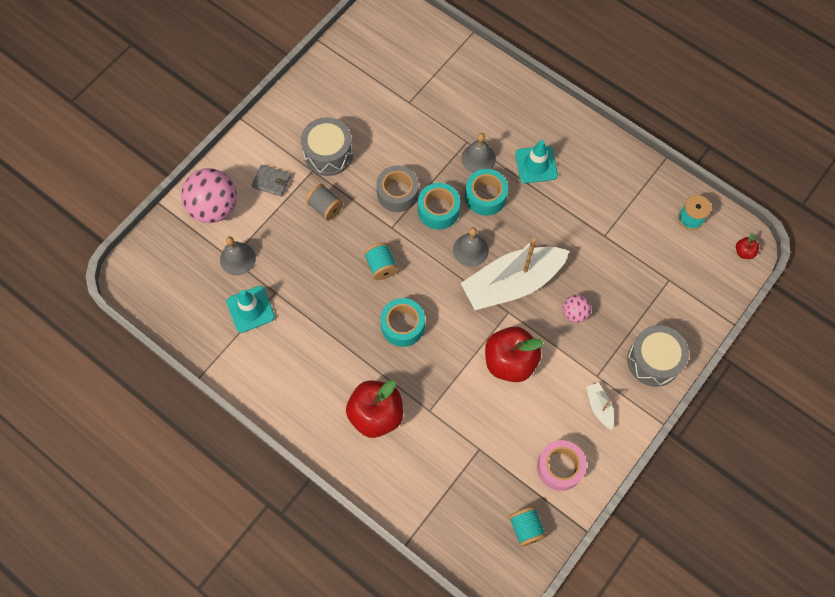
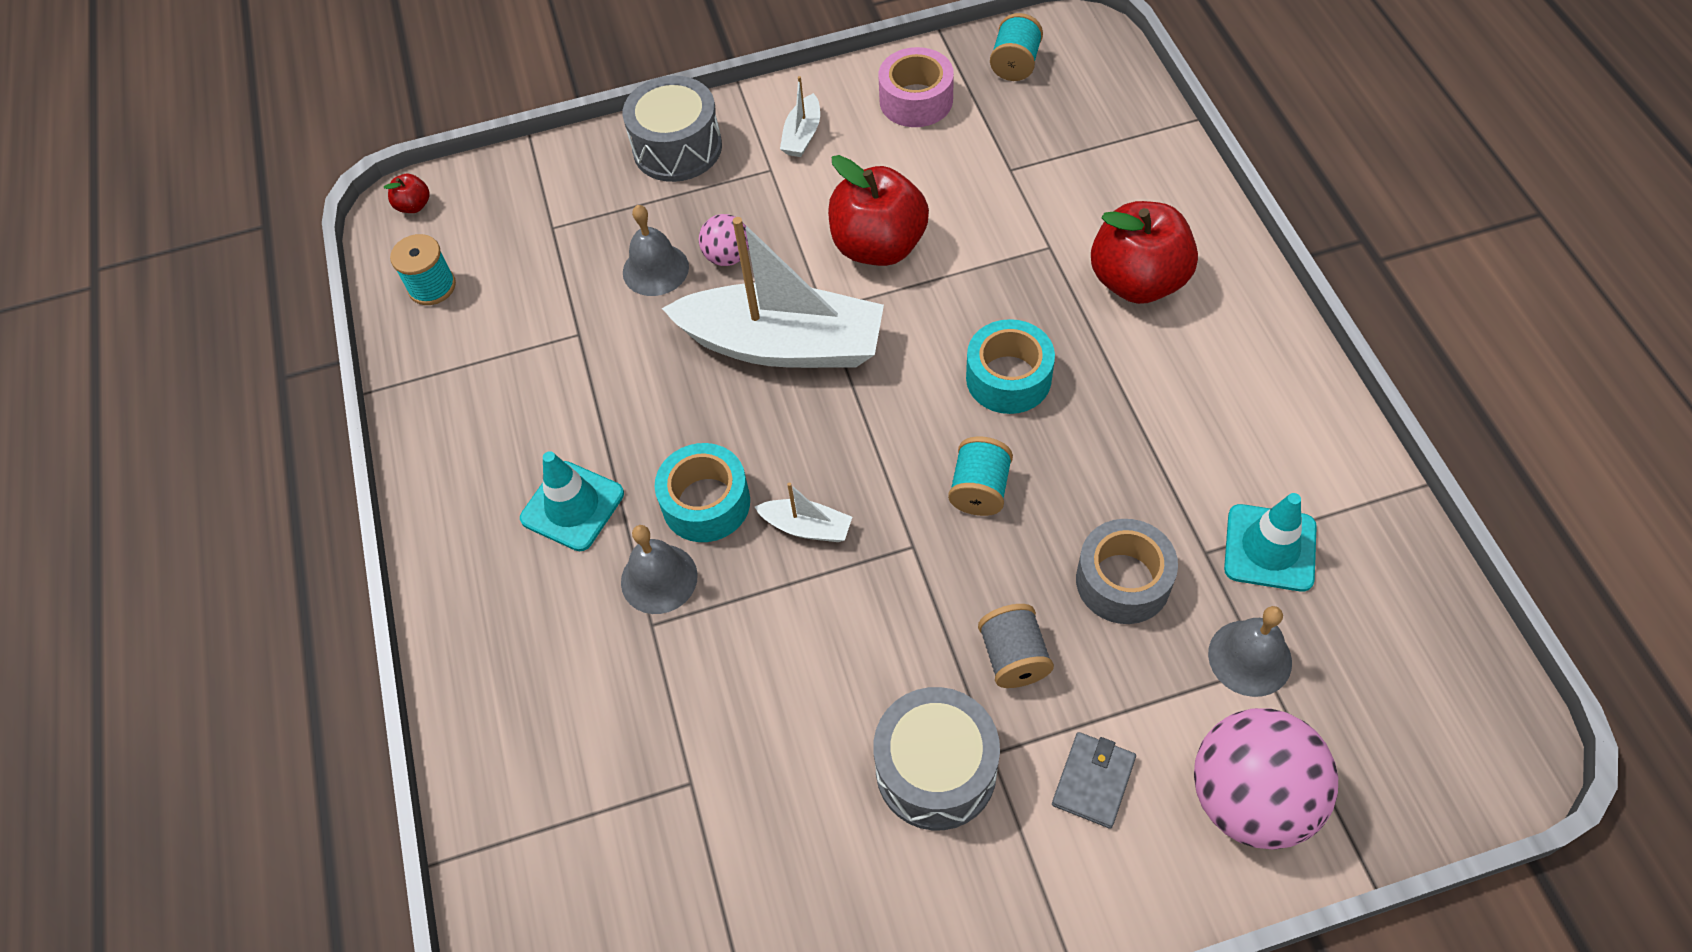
camera: 140 degrees left, 10 degrees down
(271, 181) = (1093, 781): grey wallet -> grey wallet turned 60 degrees clockwise
(397, 193) = (856, 602): grey tape -> grey tape (1123, 581)
(438, 210) = (806, 527): turquoise tape -> white boat
(470, 250) = (806, 430): grey bell -> grey bell (655, 269)

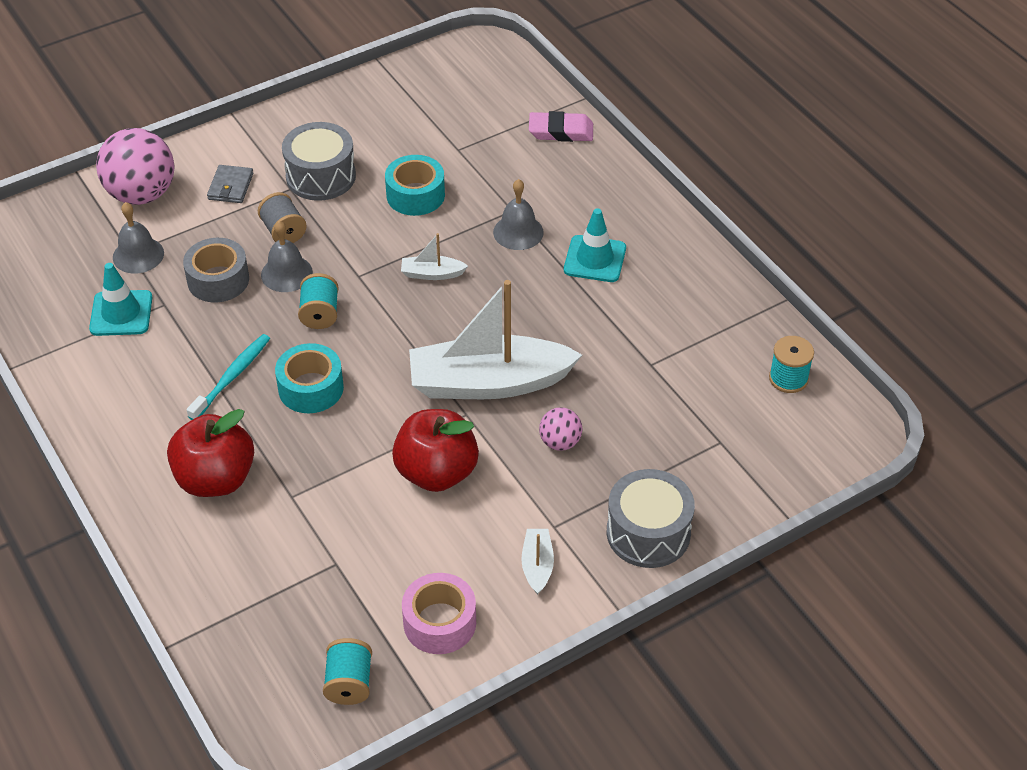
camera: 160 degrees right, 10 degrees down
(414, 205) = (851, 440): red apple -> none
(506, 786) = (561, 131): none -> pink eraser
(655, 269) = (615, 422): grey bell -> grey bell (286, 273)
(706, 503) = (505, 276): turquoise tape -> turquoise tape (415, 195)
(1110, 413) = (232, 377): none -> turquoise toothbrush

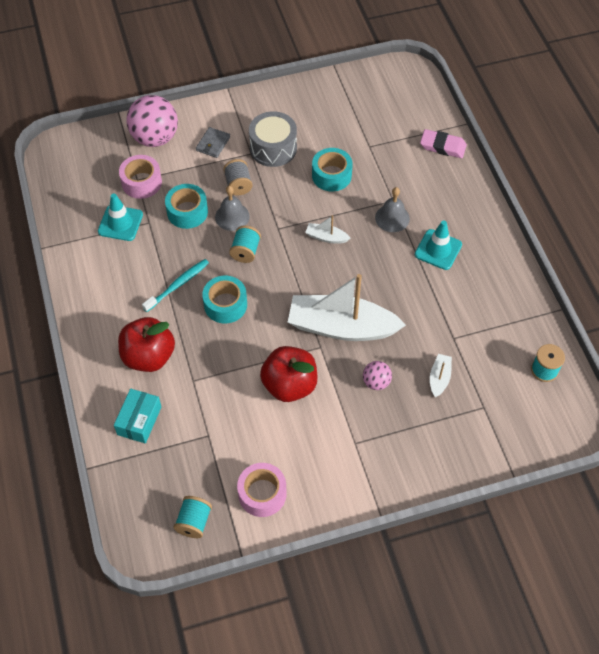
camera: 15 degrees right, 10 degrees up
(138, 255) = (141, 182): grey bell -> pink tape
(218, 280) = (187, 212): grey tape -> turquoise tape
(226, 567) = (139, 421): none -> turquoise box
(537, 566) = (336, 469): white boat -> white boat (439, 378)
(648, 533) = (415, 463): grey drum -> none

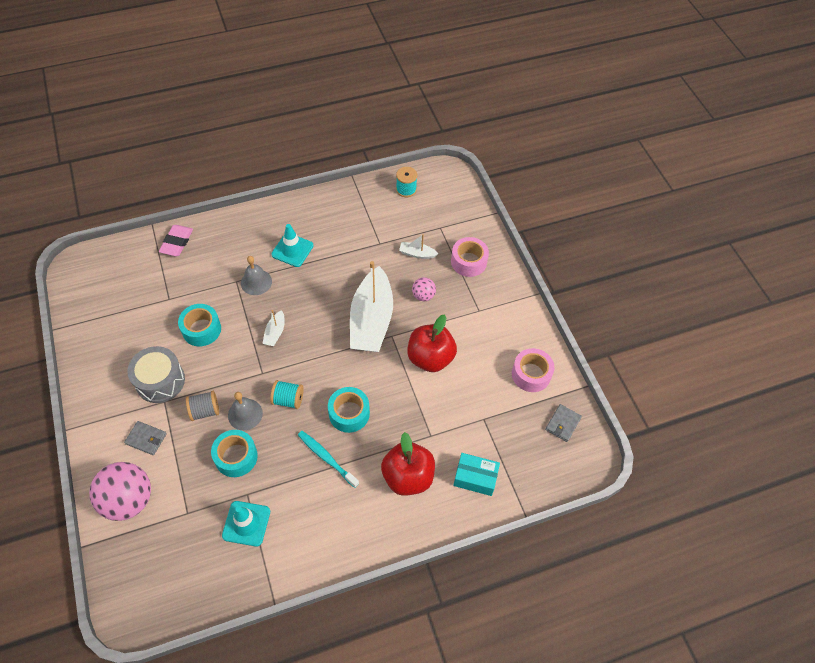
camera: 95 degrees left, 0 degrees up
(141, 182) = (192, 507): pink tape -> pink tape (468, 262)
(194, 522) = (562, 424): turquoise spool -> grey wallet

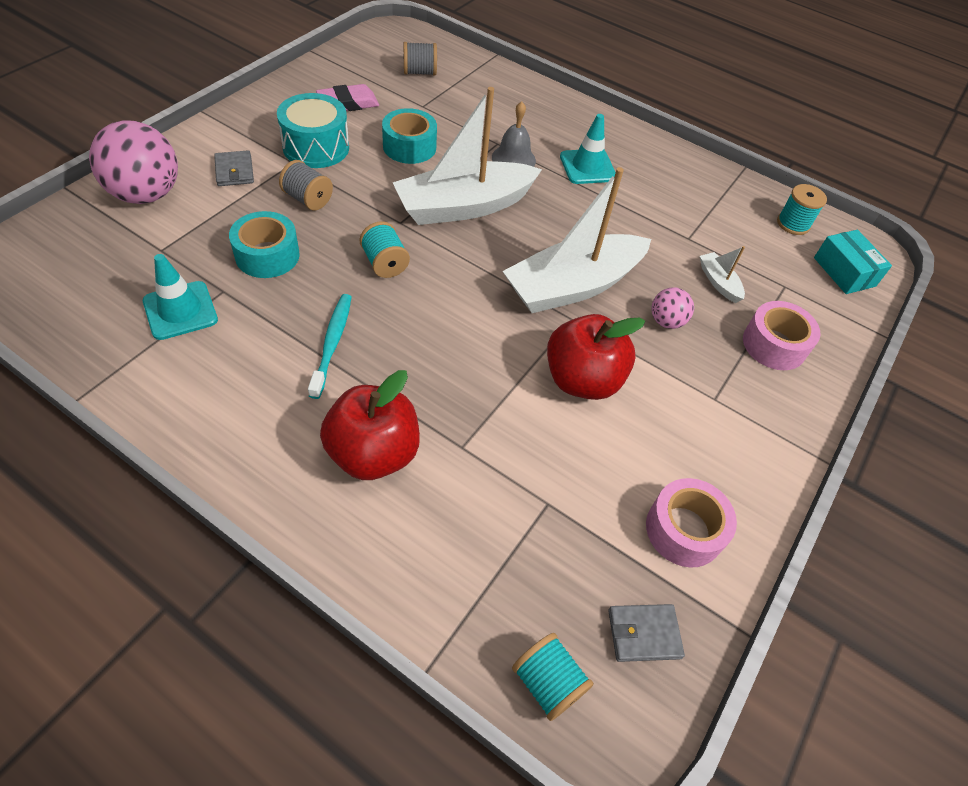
camera: 50 degrees right, 5 degrees down
(134, 279) = (420, 72): none -> grey spool
(160, 381) = (316, 147): grey drum -> turquoise drum
(177, 242) = (495, 79): pink eraser -> pink eraser (348, 103)
(245, 414) = (332, 235): grey bell -> none
(275, 333) = (464, 206): white boat -> white boat, size x2.41
(349, 413) = (417, 333): turquoise tape -> none
(475, 478) = (439, 547): turquoise box -> turquoise box (844, 272)
(559, 473) = (548, 682): none -> turquoise spool

